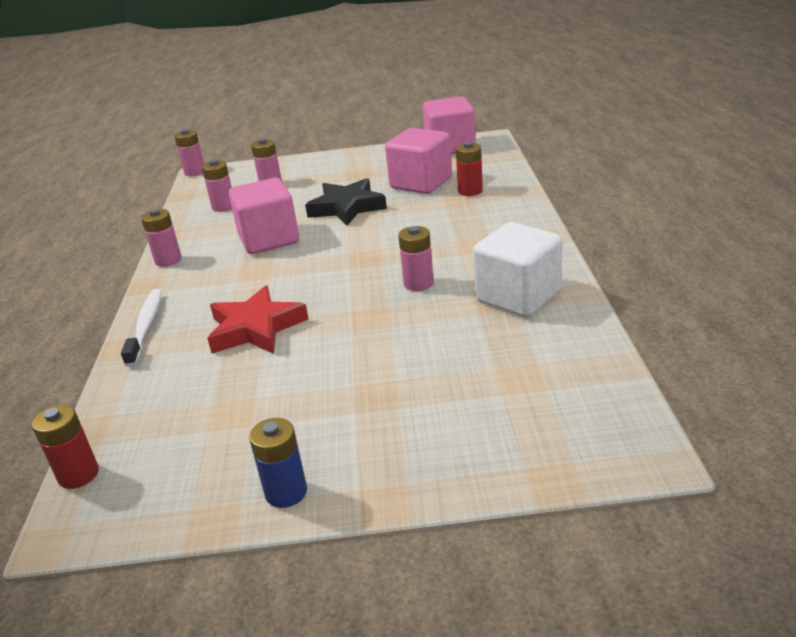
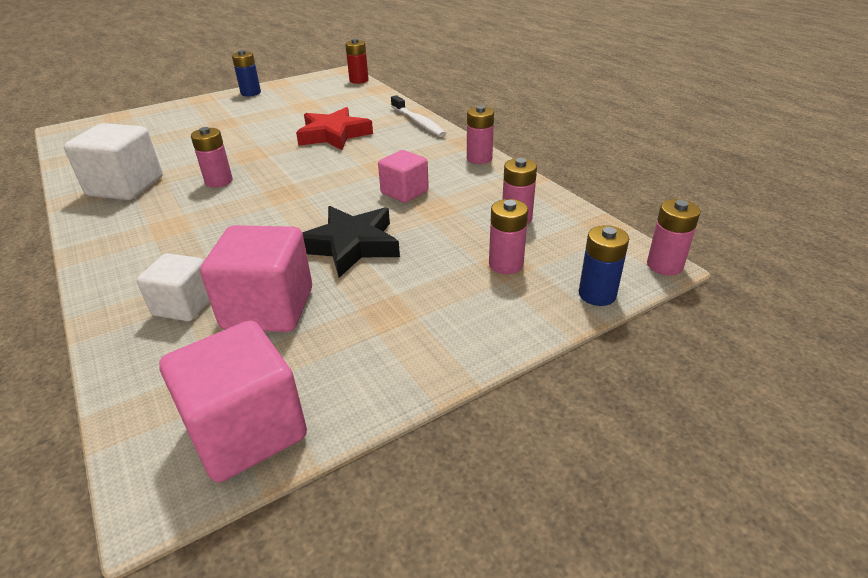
camera: 150 degrees right, 5 degrees up
(249, 166) = (597, 294): none -> blue battery
(269, 239) = (404, 192): pink cube -> pink cube, size x0.62
(470, 191) = (184, 305): red battery -> white cube

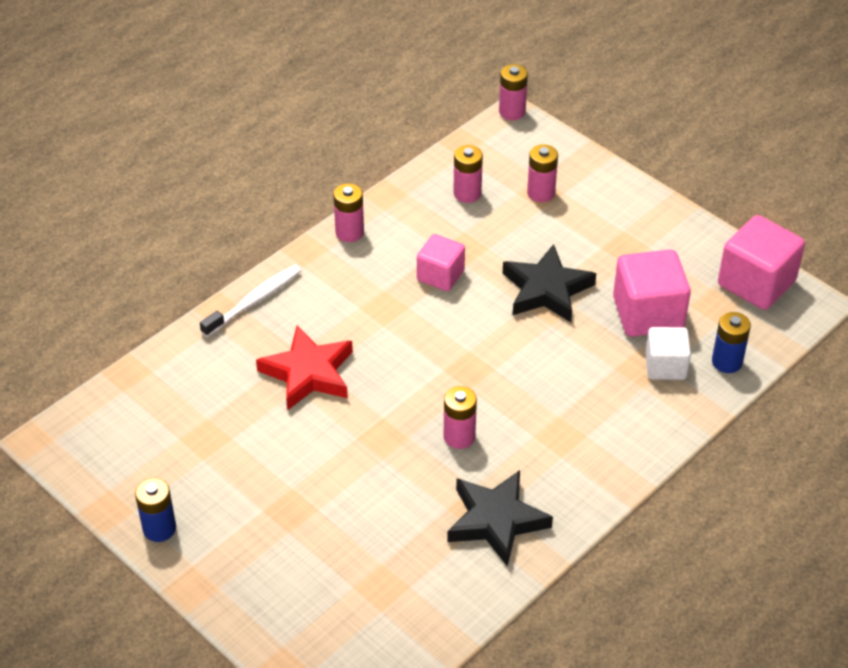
camera: 105 degrees left, 10 degrees up
(125, 187) = (496, 520): white cube -> black star
(359, 80) = (89, 405): red battery -> none
(597, 294) = (561, 144): blue battery -> blue battery (727, 362)

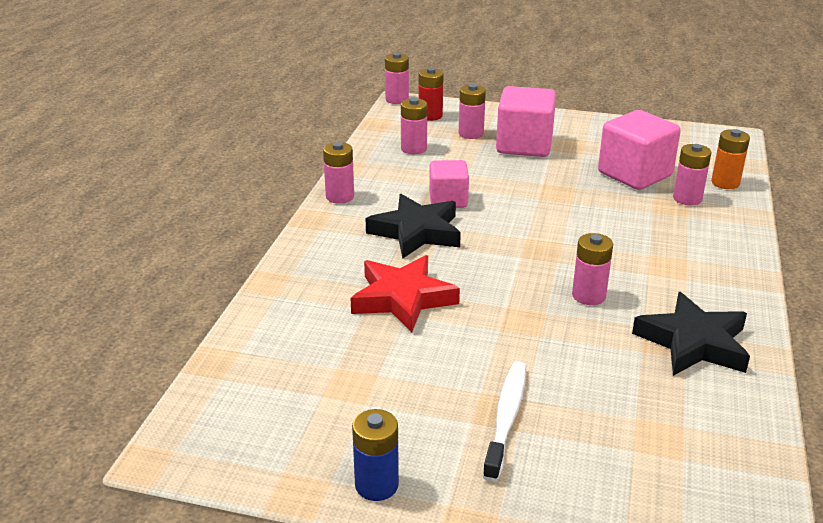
camera: 30 degrees left, 15 degrees down
(254, 301) = (297, 266): white toothbrush -> white toothbrush (506, 419)
(524, 150) = (430, 116): none -> red battery
(546, 290) = (543, 183): black star -> black star (416, 232)
(665, 366) = (687, 198): white cube -> pink battery
(727, 362) = (725, 183): blue battery -> orange battery
(756, 283) = (684, 137): pink cube -> pink cube (524, 145)

